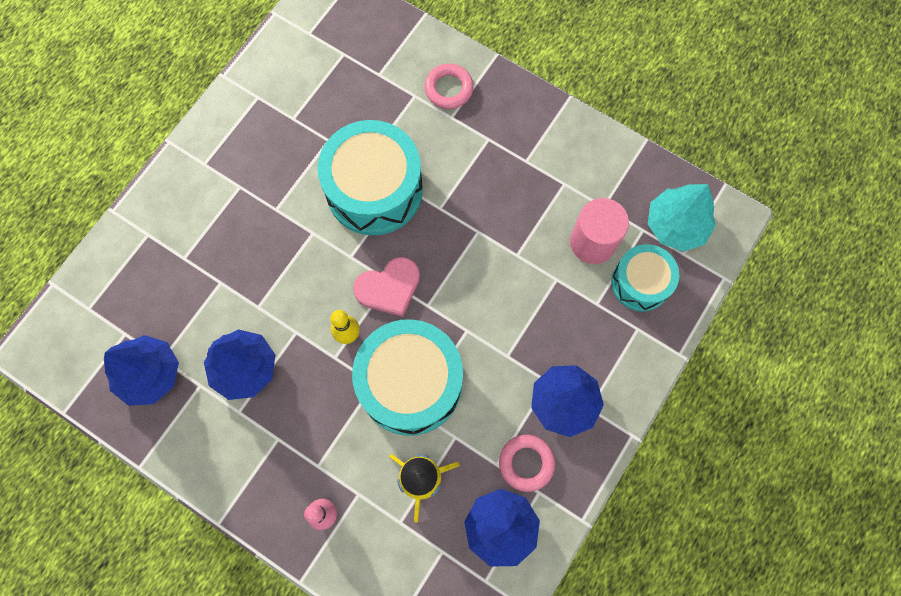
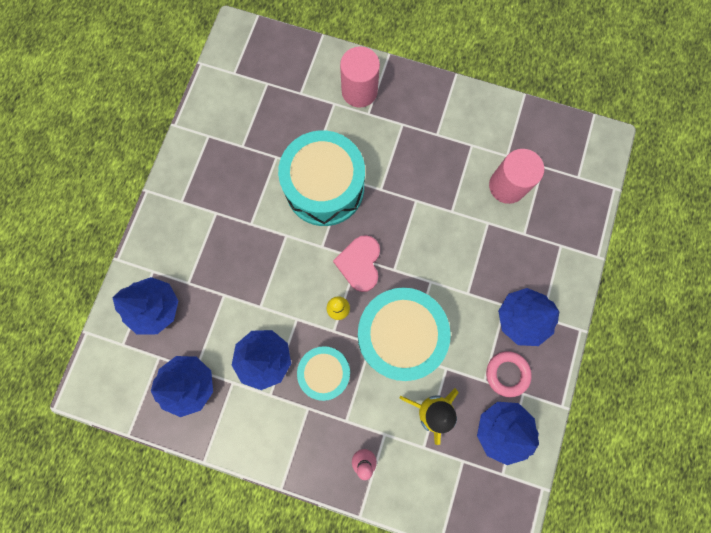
camera: 15 degrees left, 5 degrees up
(138, 277) = (155, 308): none -> blue tree
(389, 288) = (359, 264): pink heart -> pink heart turned 135 degrees clockwise
(449, 89) = (359, 91): pink ring -> pink cylinder
(640, 283) = (552, 208): turquoise drum -> turquoise drum (325, 372)
(676, 225) = (566, 156): turquoise tree -> none

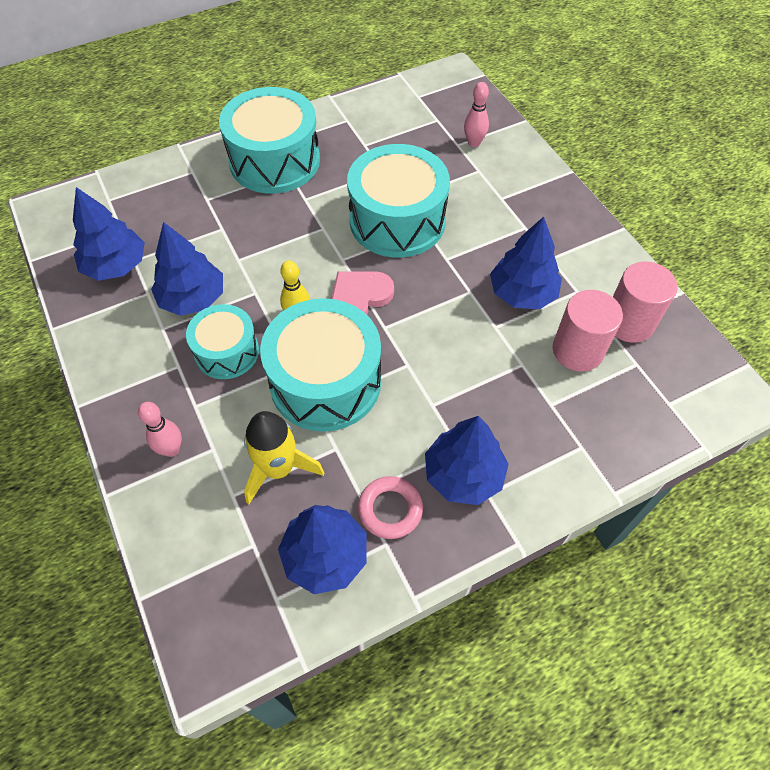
camera: 45 degrees right, 20 degrees down
(155, 308) = (162, 196): blue tree -> blue tree (522, 293)
(198, 212) = (274, 161): none -> turquoise drum
(309, 83) = (474, 143): none -> pink bowling pin
(359, 91) = (512, 178): pink cylinder -> pink cylinder (629, 322)

